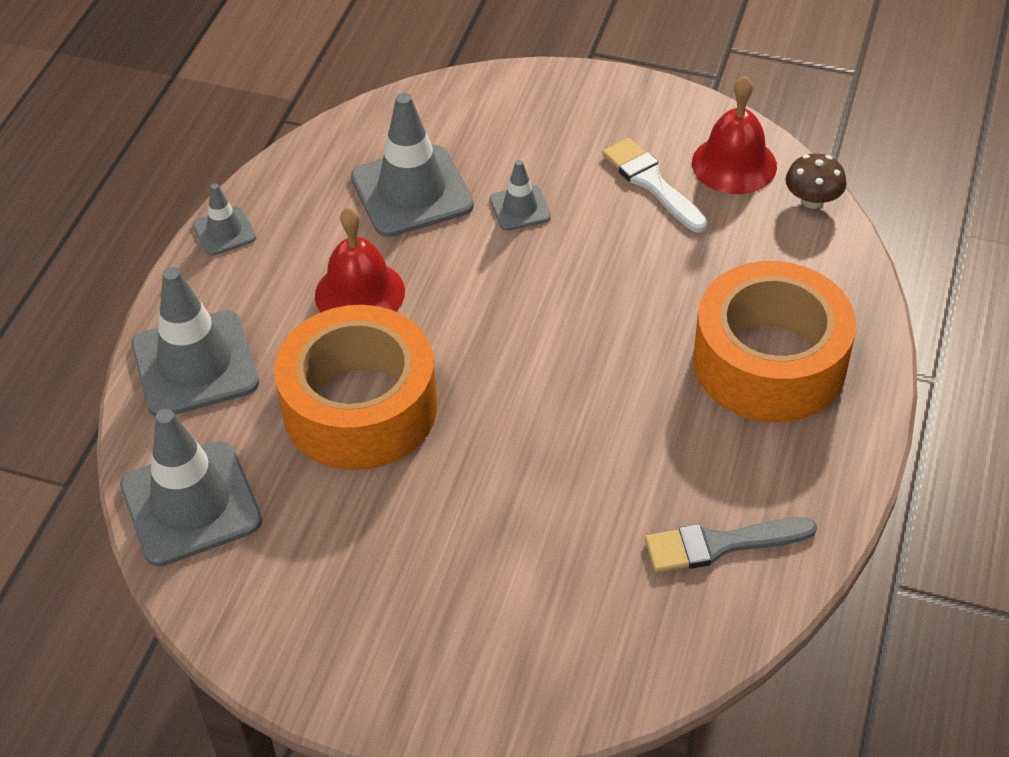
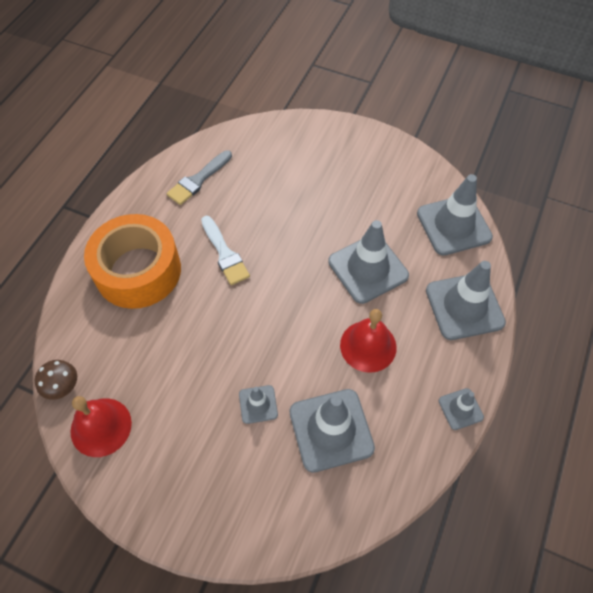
camera: 175 degrees left, 10 degrees up
(360, 407) = (368, 268): orange tape -> grey traffic cone
(651, 183) = (163, 416): white brush -> white brush (224, 253)
(720, 544) = (198, 180): grey brush -> grey brush turned 135 degrees clockwise

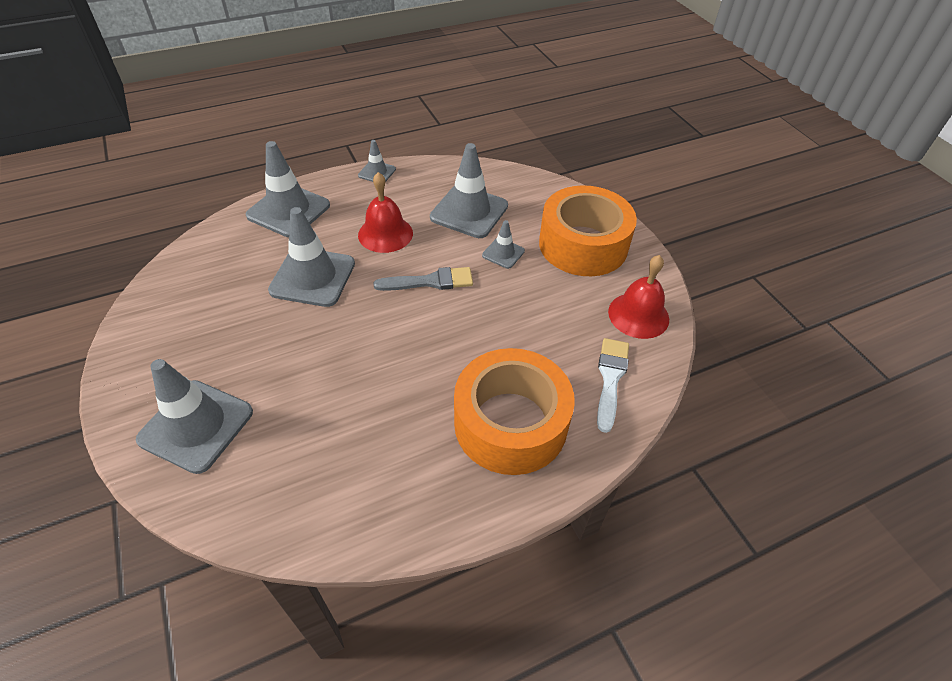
camera: 140 degrees left, 10 degrees down
(62, 386) = (656, 366): brown mushroom -> none
(198, 180) = (347, 486): grey brush -> grey brush (430, 281)
(198, 475) = (583, 245): none -> orange tape
(224, 253) = (411, 377): white brush -> white brush (610, 378)
(453, 225) = (203, 258): grey traffic cone -> grey traffic cone (196, 426)

